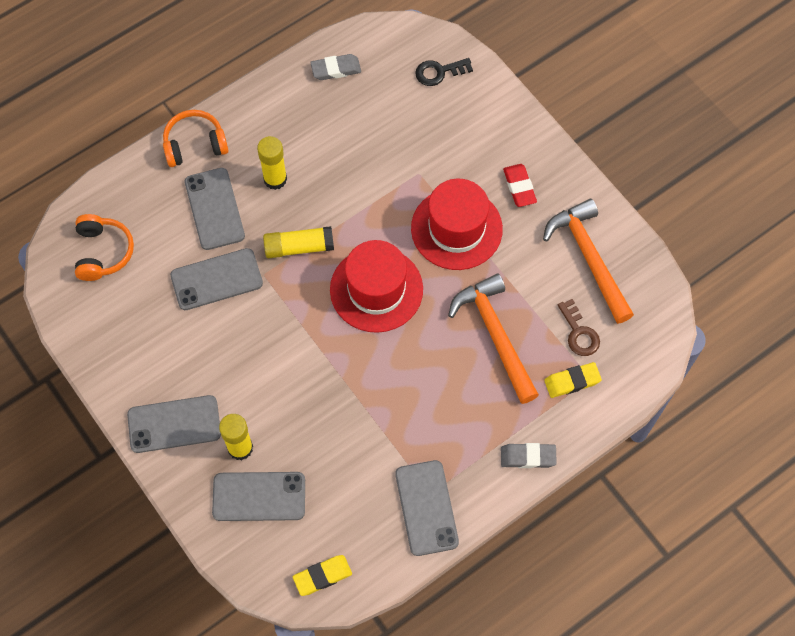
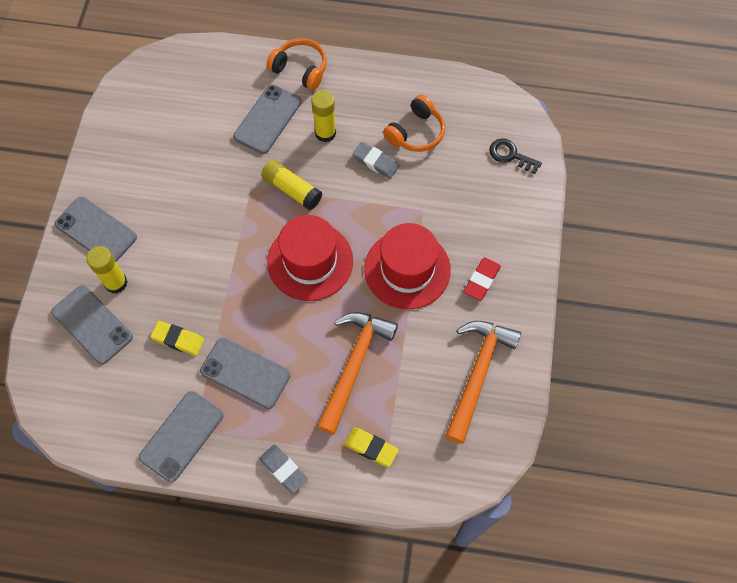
camera: 45 degrees right, 0 degrees up
(103, 252) = (174, 88): orange headphones -> orange headphones (416, 132)
(216, 279) = (220, 164): grey phone -> grey phone (245, 373)
(322, 576) = (71, 414): yellow eraser -> yellow eraser (178, 339)
(336, 69) = (442, 96): grey eraser -> grey eraser (376, 162)
(579, 333) = (413, 419): brown key -> none

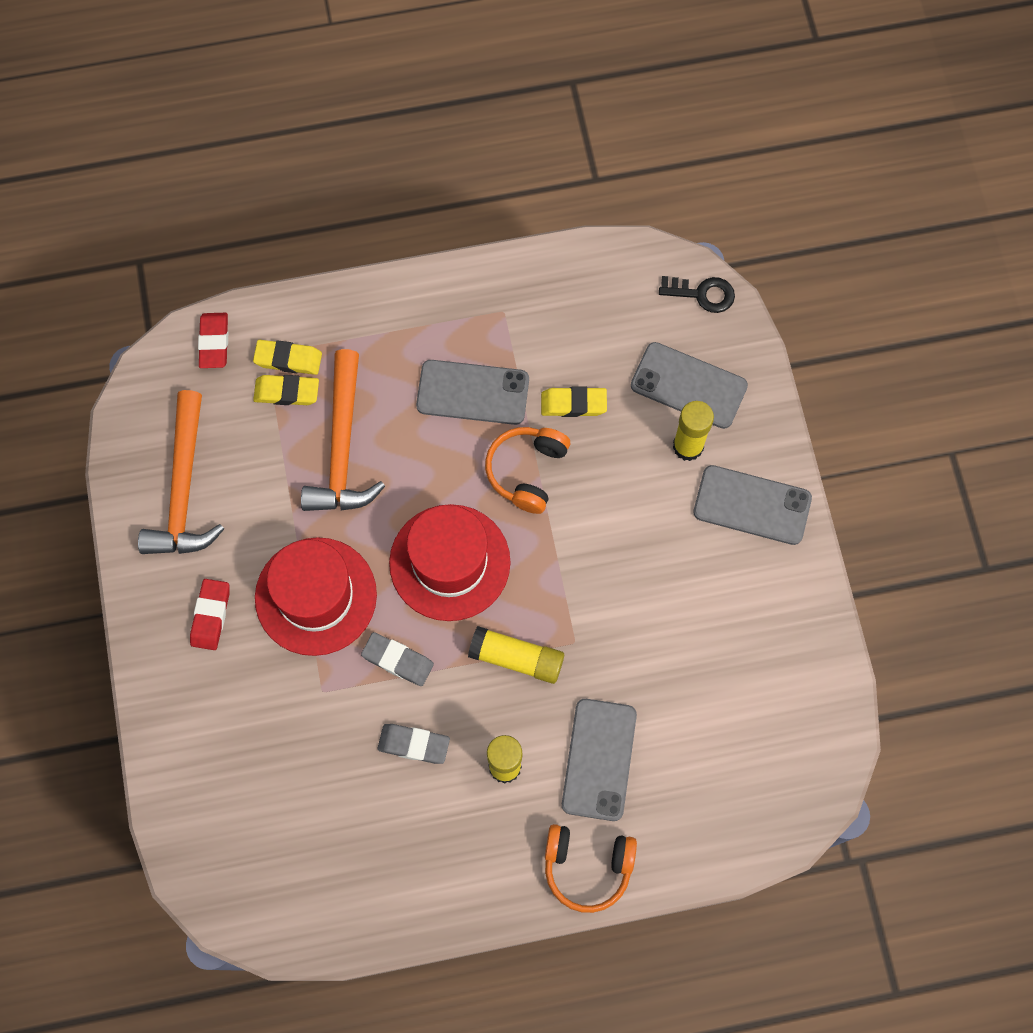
camera: 160 degrees right, 5 degrees up
(181, 436) = (515, 298): grey phone -> none
(283, 469) = (381, 302): grey eraser -> grey eraser (397, 660)
(380, 421) = (287, 392): none -> yellow eraser
(416, 132) = (371, 817): orange headphones -> orange headphones (527, 471)
(423, 482) = (214, 342): none -> red eraser
(510, 155) = (219, 828): black key -> black key (702, 294)

